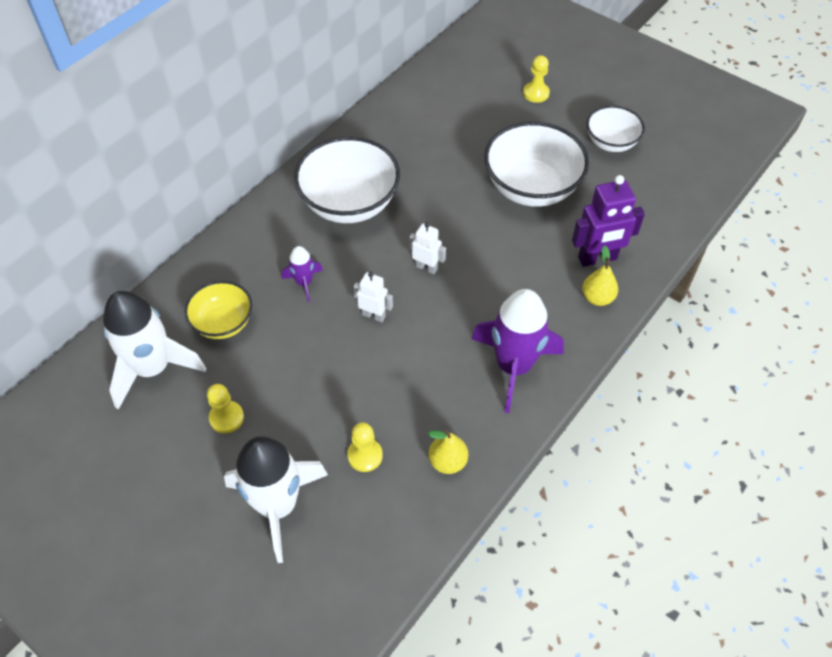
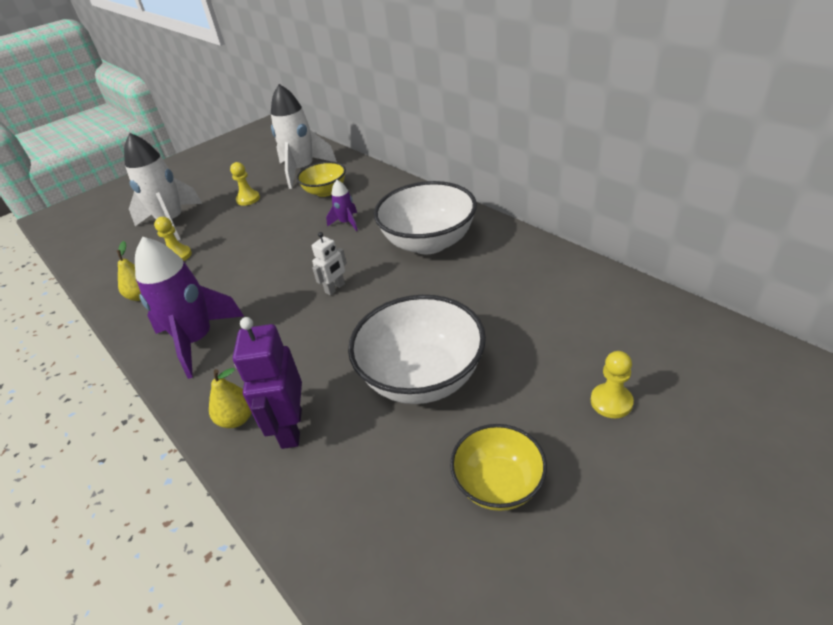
camera: 105 degrees right, 15 degrees down
(374, 315) = (297, 258): white robot -> none
(611, 143) = (498, 484): white bowl -> yellow bowl

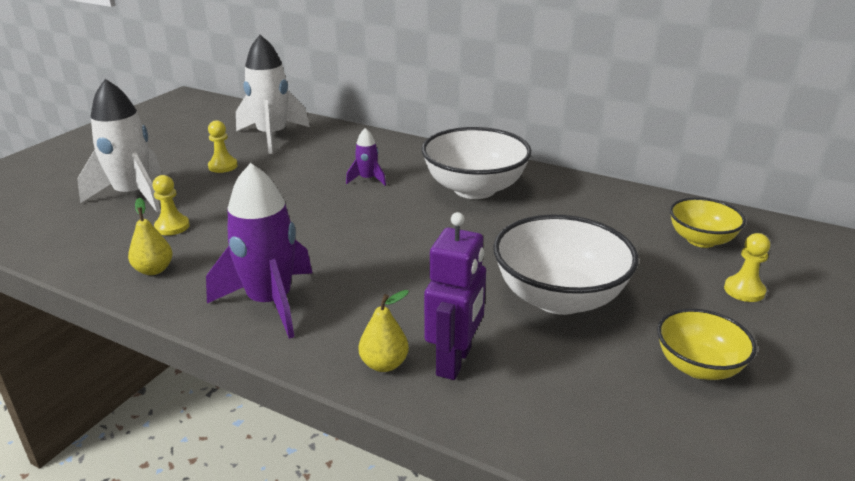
camera: 25 degrees left, 10 degrees down
(291, 428) = (454, 361): purple robot -> purple robot turned 135 degrees counterclockwise
(325, 191) = (318, 153): yellow bowl -> yellow bowl (701, 240)
(335, 288) = (403, 237): white robot -> none

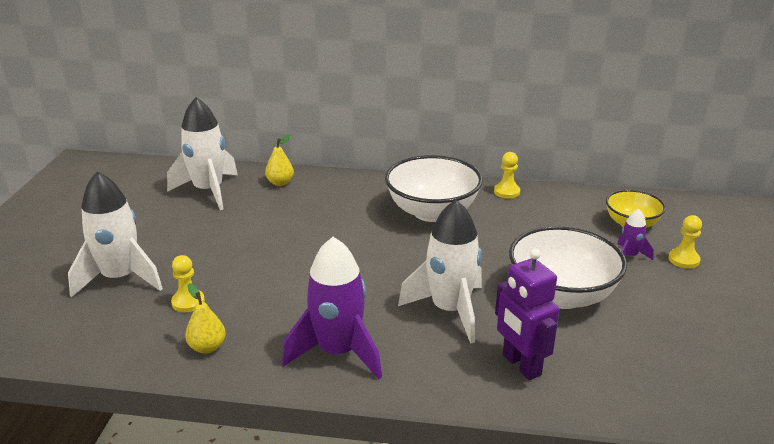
camera: 20 degrees left, 0 degrees up
(223, 166) = (185, 231): yellow pawn -> yellow pawn (507, 192)
(367, 179) = (333, 220): purple rocket -> purple rocket (629, 256)
(384, 364) = (470, 381): yellow pear -> yellow pear (280, 183)
(418, 287) = (450, 310): none -> white rocket
(454, 361) = (521, 365): purple robot -> purple robot turned 150 degrees clockwise
(698, 366) = (687, 326): yellow bowl -> none

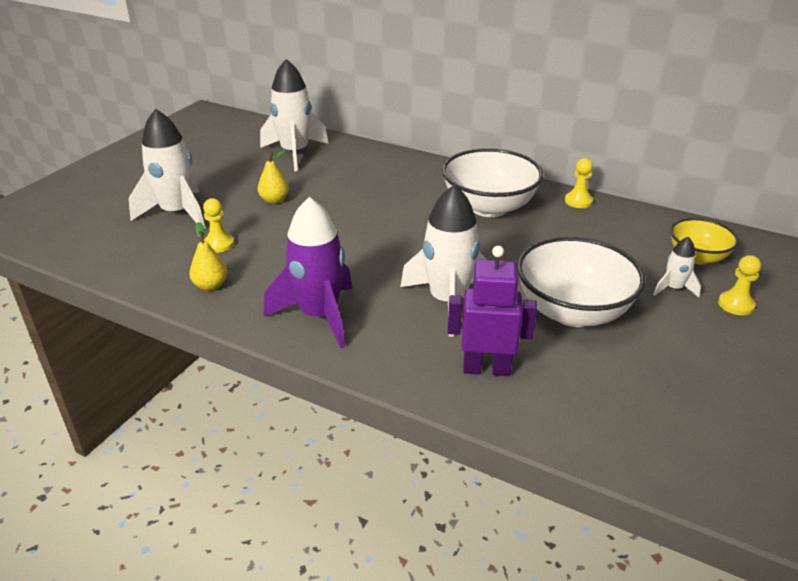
camera: 20 degrees right, 5 degrees up
(280, 183) = (362, 156): yellow pear -> yellow pear (274, 200)
(521, 365) = (486, 369): purple robot -> purple robot turned 105 degrees clockwise
(629, 256) = (673, 288): purple rocket -> white rocket

